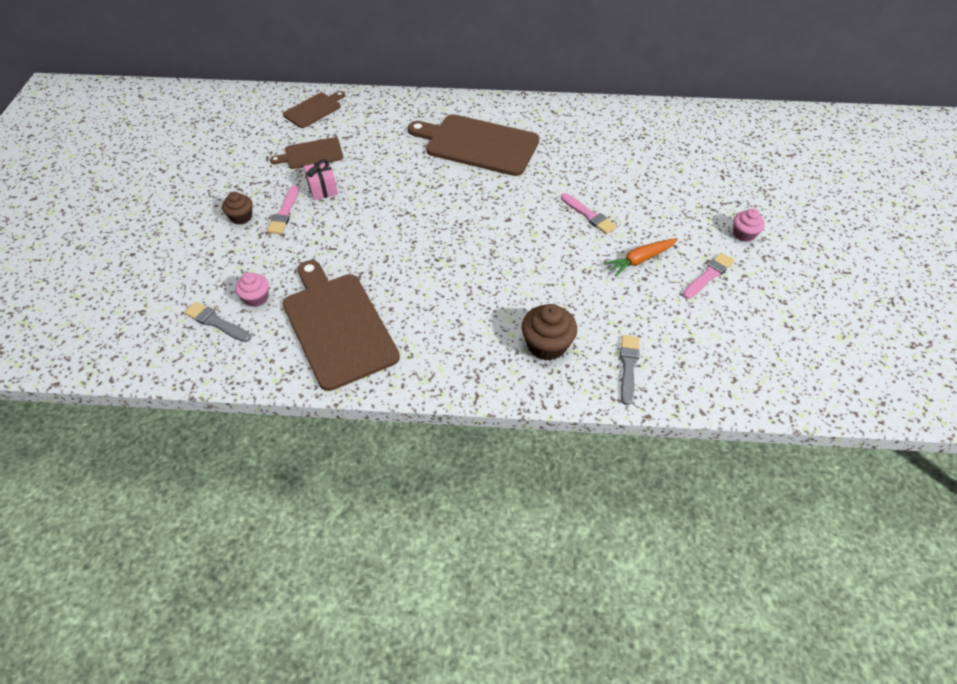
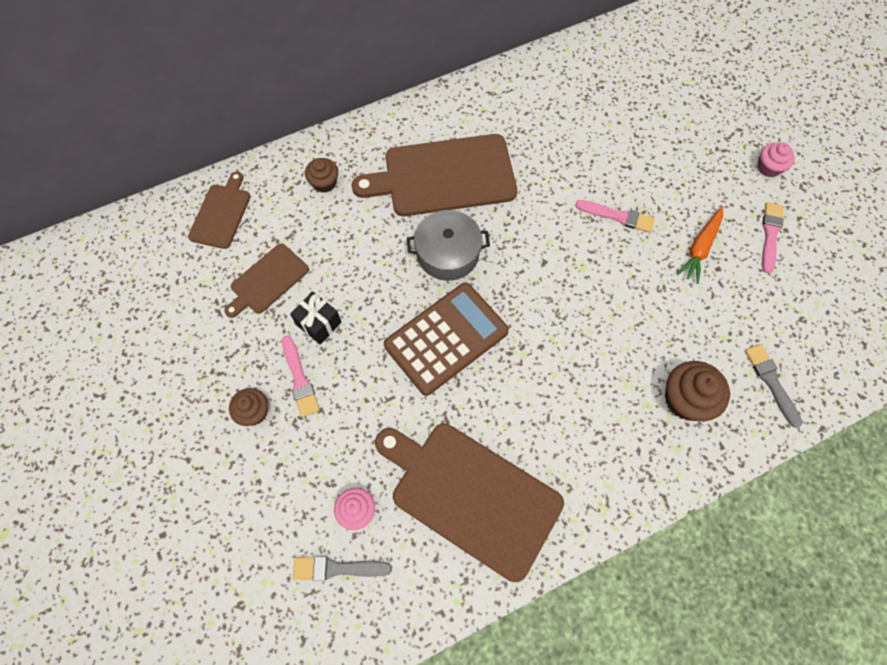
camera: 30 degrees left, 15 degrees up
(323, 189) = (319, 323): pink gift -> black gift
(393, 118) = (324, 183): none -> brown cupcake
(399, 232) = (446, 338): none -> brown calculator
(442, 187) = (448, 253): none -> grey pot

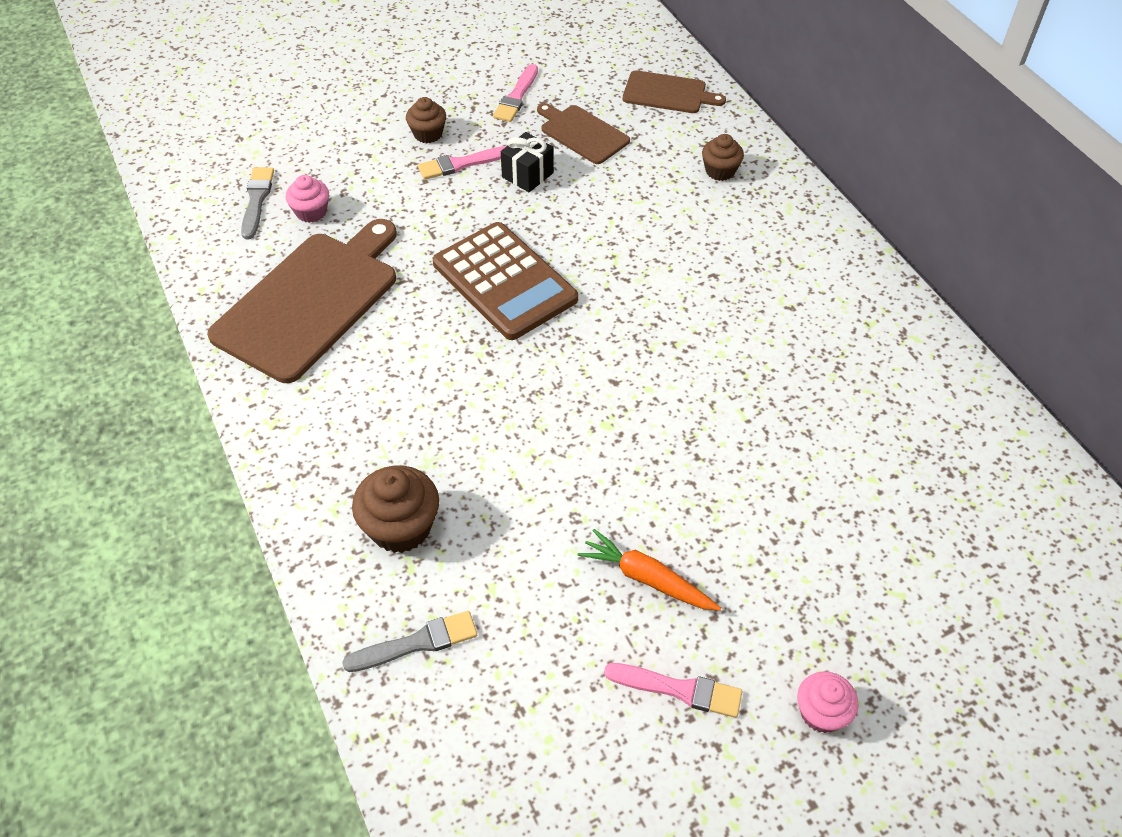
camera: 90 degrees right, 15 degrees down
(444, 176) = (744, 280): brown cutting board -> none
(448, 253) = (624, 283): grey pot -> none
(618, 216) = (697, 474): pink brush -> pink brush (516, 97)

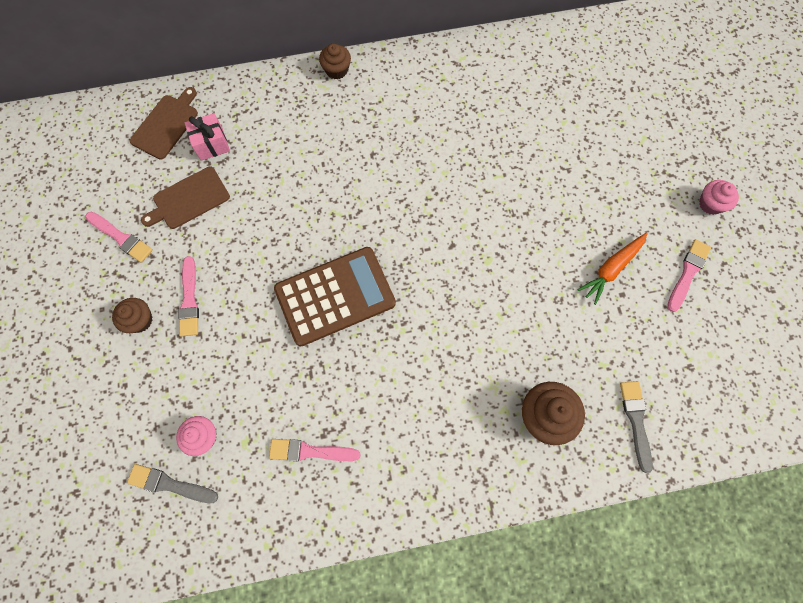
camera: 75 degrees left, 20 degrees up
(310, 301) = (310, 451): brown cutting board -> pink brush
(527, 175) = (222, 252): black gift -> none
(660, 133) = (212, 144): none -> pink gift
(720, 171) = (269, 117): brown cupcake -> brown cupcake (336, 70)

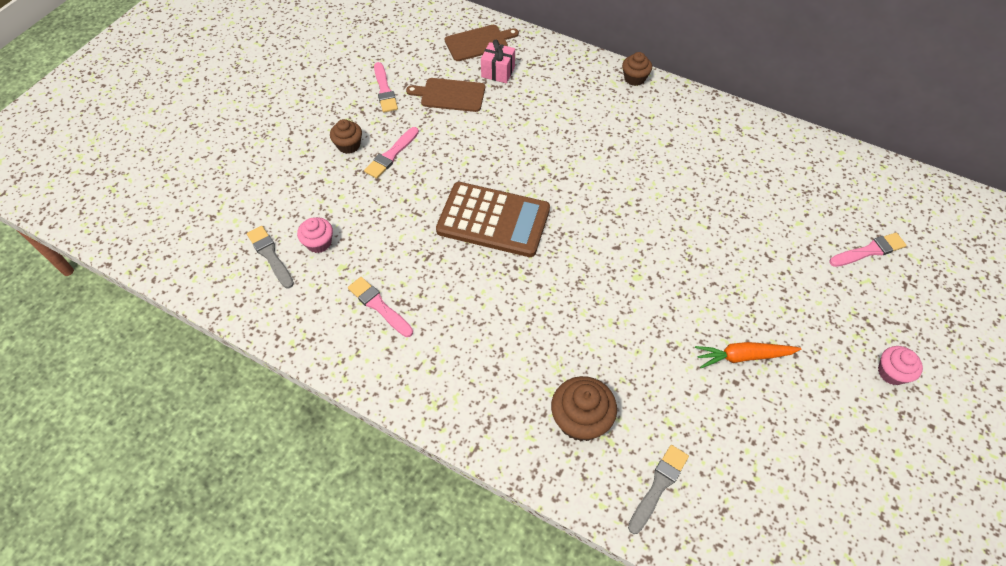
camera: 40 degrees right, 15 degrees down
(687, 273) = (817, 410): pink brush -> pink brush (869, 251)

